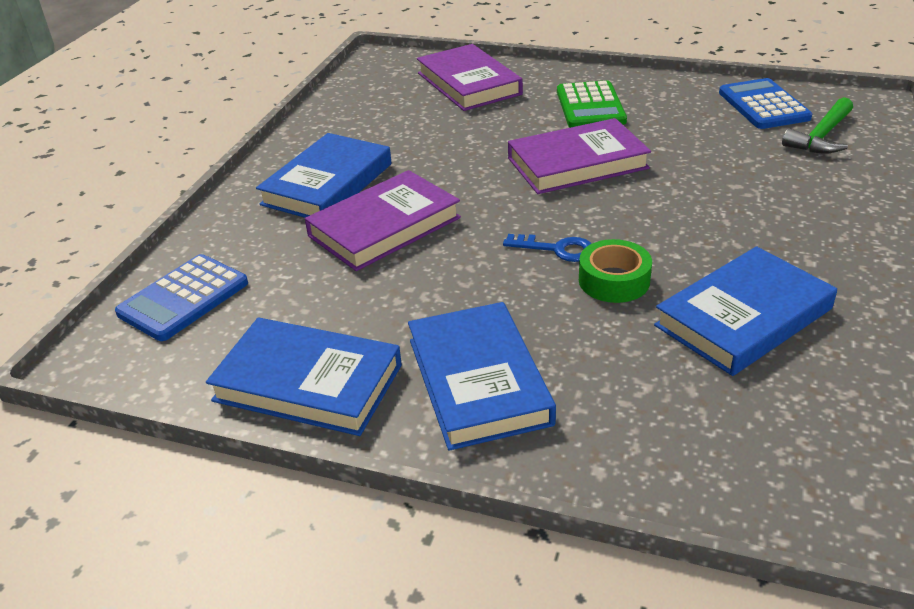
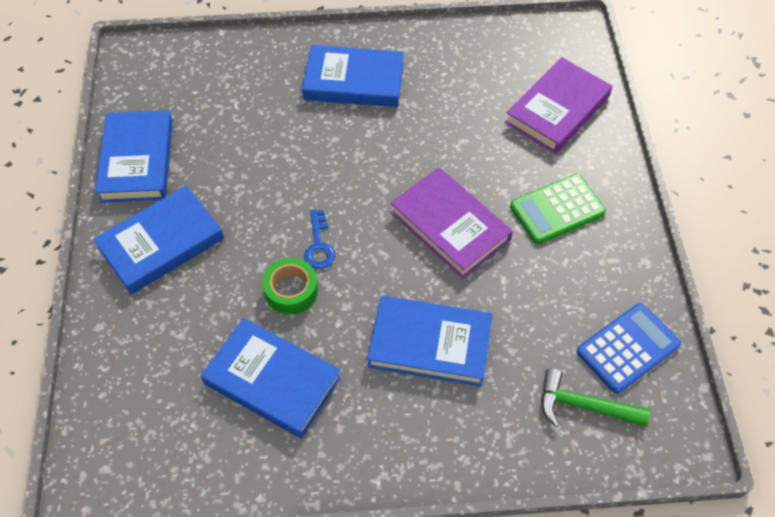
camera: 65 degrees right, 20 degrees up
(183, 298) = (197, 66): blue calculator -> none
(384, 227) = (311, 135): purple book -> none
(725, 202) = (430, 344): none -> blue book

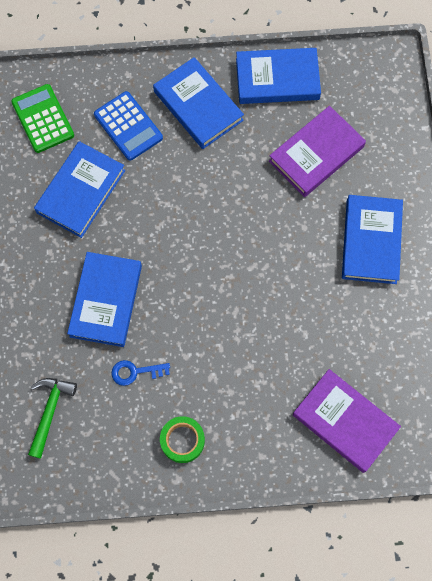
camera: 90 degrees right, 15 degrees up
(291, 290) = (155, 200): green tape -> green tape (182, 440)
(319, 245) = (195, 218): blue key -> blue key (135, 372)
(450, 226) = (214, 319): purple book -> purple book (316, 154)
(557, 209) = (231, 410): green calculator -> green calculator (43, 119)
(628, 348) = (96, 452): blue calculator -> blue calculator (128, 126)

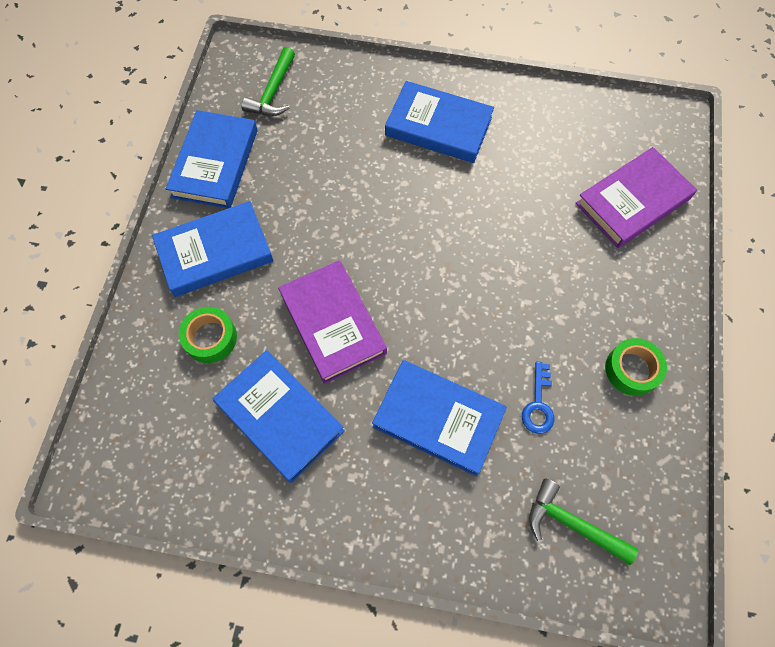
camera: 75 degrees left, 5 degrees down
(43, 119) = (156, 444): green calculator -> none
(128, 126) = (210, 338): blue calculator -> green tape
(316, 154) = (321, 149): purple book -> purple book (333, 323)
(362, 99) = (273, 92): none -> green hammer

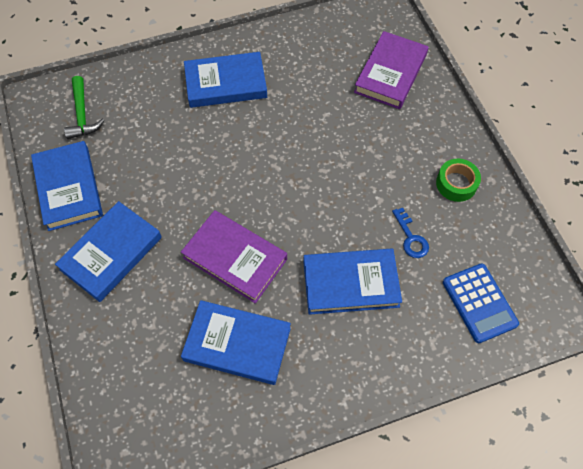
camera: 30 degrees left, 5 degrees down
(210, 338) = (148, 317): green tape -> none
(572, 524) = (479, 303): green hammer -> blue calculator

